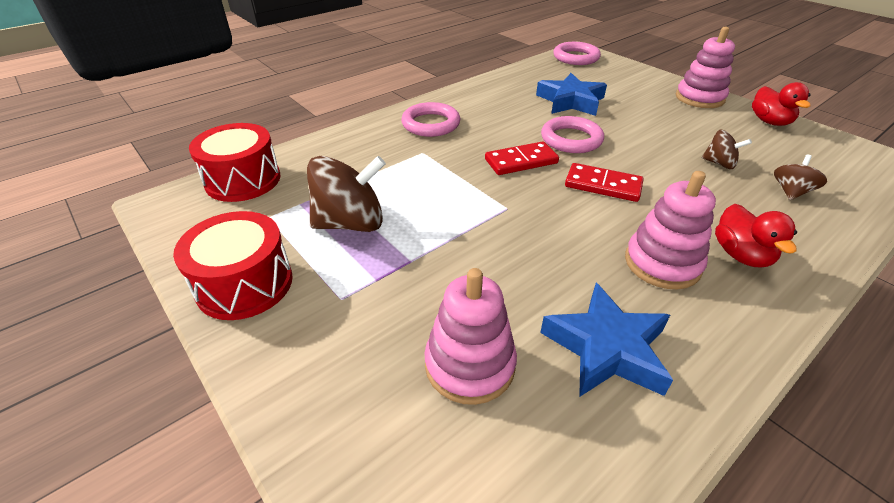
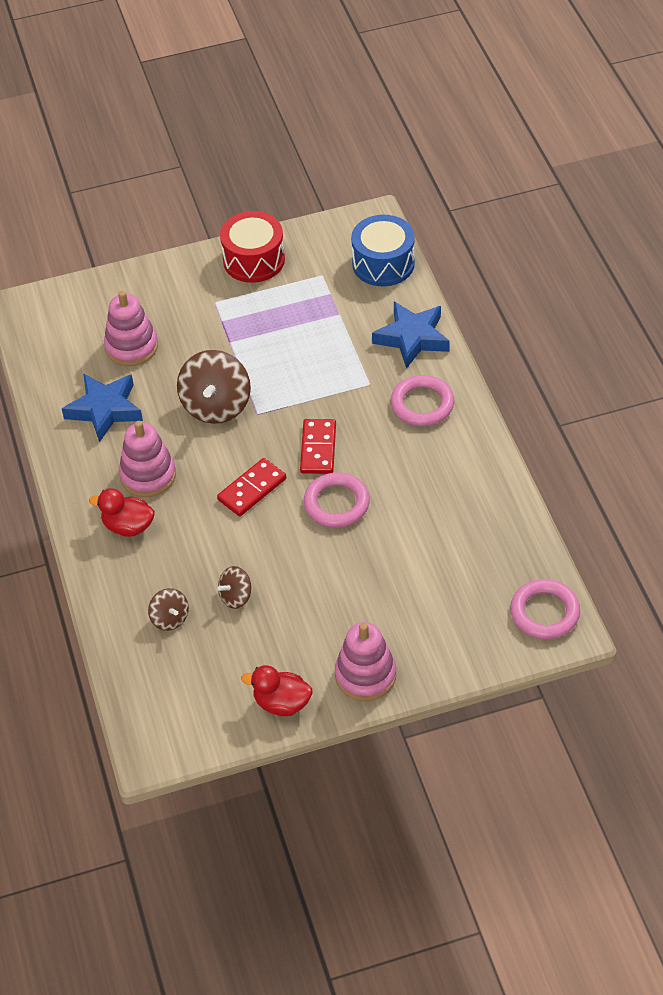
camera: 115 degrees right, 10 degrees up
(243, 180) = (383, 264): red drum -> blue drum
(351, 223) = (289, 318): brown spinning top -> brown spinning top (216, 406)
(570, 101) = (417, 543): blue star -> blue star (412, 338)

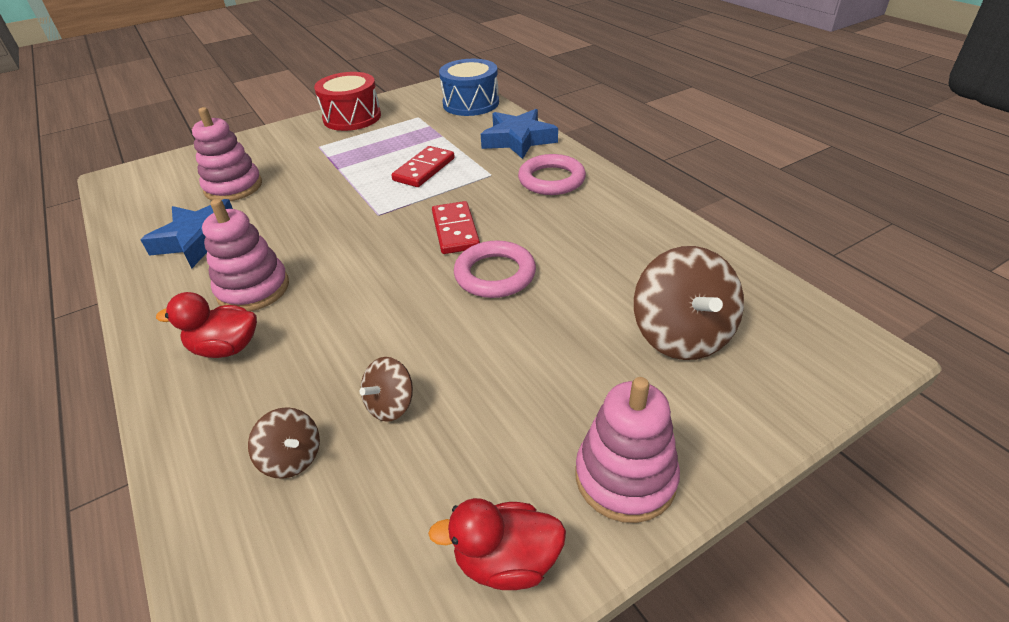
camera: 15 degrees left, 10 degrees down
(216, 406) = (331, 215): brown spinning top -> brown spinning top (681, 335)
(252, 489) = (387, 279): red domino -> red domino (424, 169)
(544, 612) = (817, 337): pink ring -> none

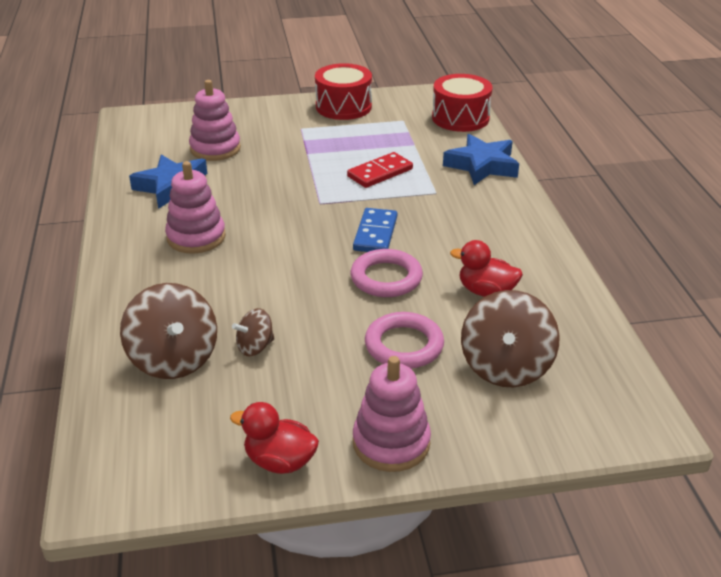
camera: 20 degrees right, 5 degrees down
(226, 348) = (160, 274): red duck -> red duck (486, 292)
(292, 458) = (174, 359): brown spinning top -> brown spinning top, size x1.89
(455, 230) = (375, 233): red domino -> blue domino
(471, 103) = (460, 118): blue drum -> red drum
(551, 180) = (487, 211): pink ring -> pink ring (404, 345)

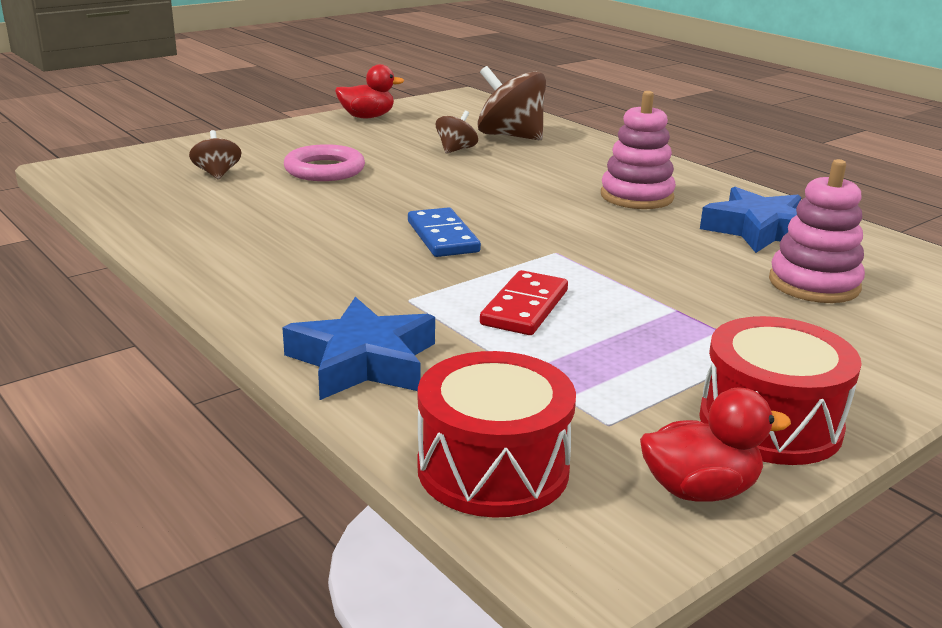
camera: 150 degrees right, 10 degrees down
(386, 278) = (387, 205): pink ring -> none
(391, 443) = (294, 132): pink stacking toy -> none
(486, 292) = (263, 214): red duck -> red duck (699, 490)
(506, 367) = (217, 174): brown spinning top -> brown spinning top, size x0.53

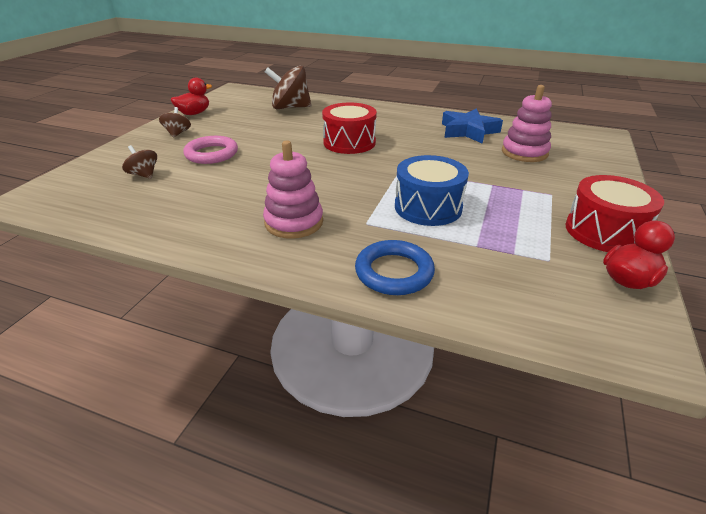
camera: 30 degrees left, 10 degrees up
(363, 361) = (394, 272): blue star -> blue ring
(442, 237) = (333, 178): blue domino -> none
(456, 150) = (272, 122): brown spinning top -> brown spinning top (177, 133)
(493, 468) = (539, 310): red drum -> red drum (349, 142)
(524, 307) = (428, 207): red domino -> blue drum
(636, 196) = (395, 127): pink stacking toy -> pink stacking toy (294, 222)

